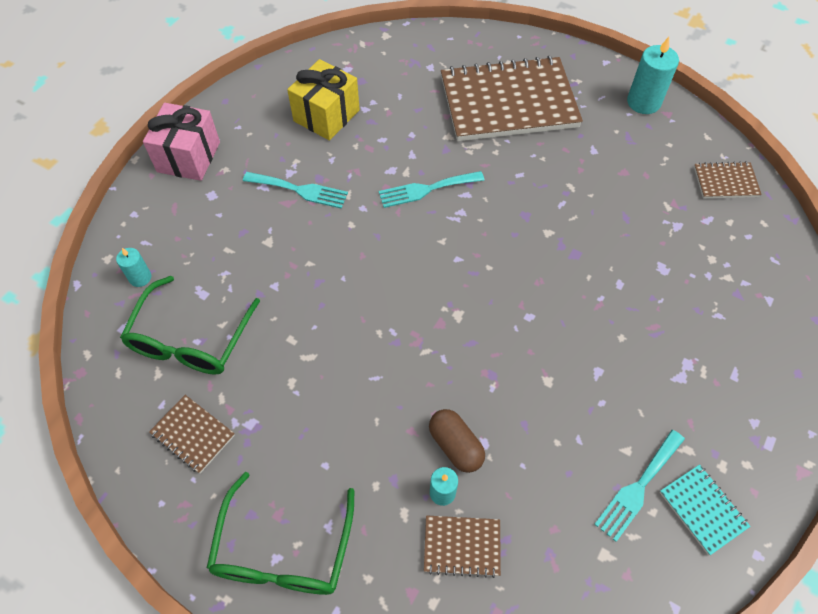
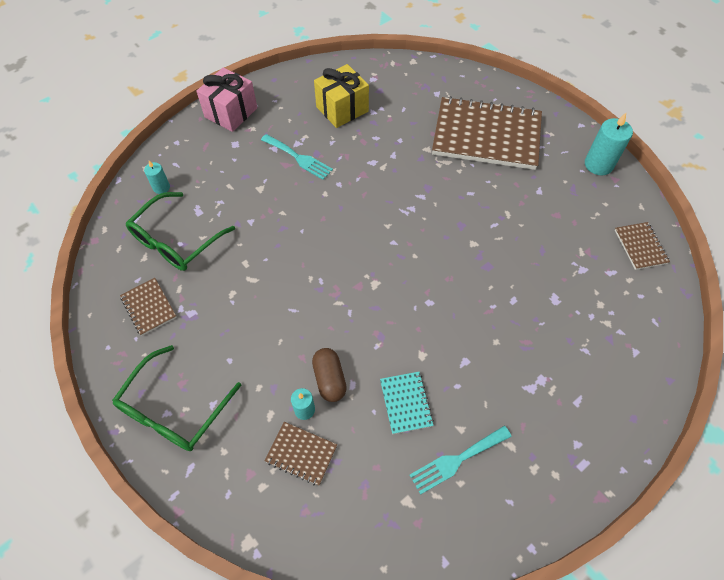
camera: 20 degrees right, 0 degrees up
(426, 189) = (392, 184): turquoise fork -> none
(702, 509) = (502, 496): turquoise notebook -> turquoise notebook (406, 403)
(725, 182) = (640, 247): brown notebook -> brown notebook turned 60 degrees clockwise

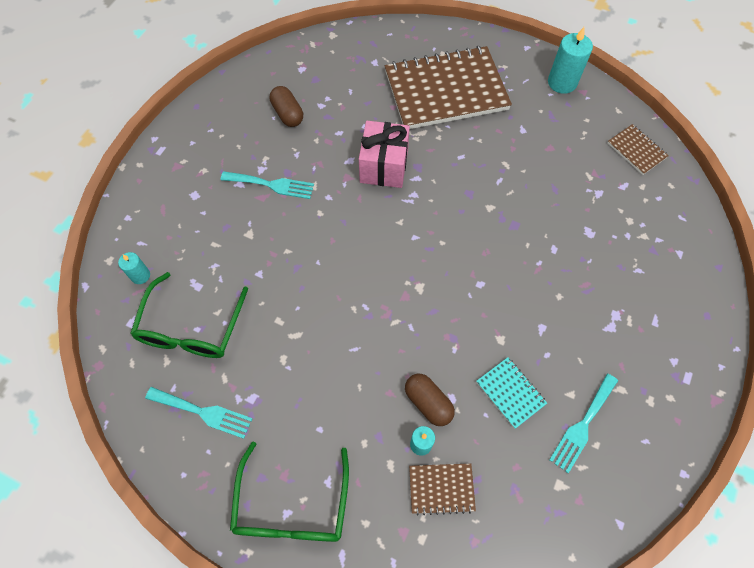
camera: 25 degrees left, 5 degrees up
(149, 307) = (203, 412): brown notebook -> turquoise fork
(231, 112) = (170, 161): pink gift -> pink gift (384, 166)
(342, 109) = (288, 114): yellow gift -> brown capsule

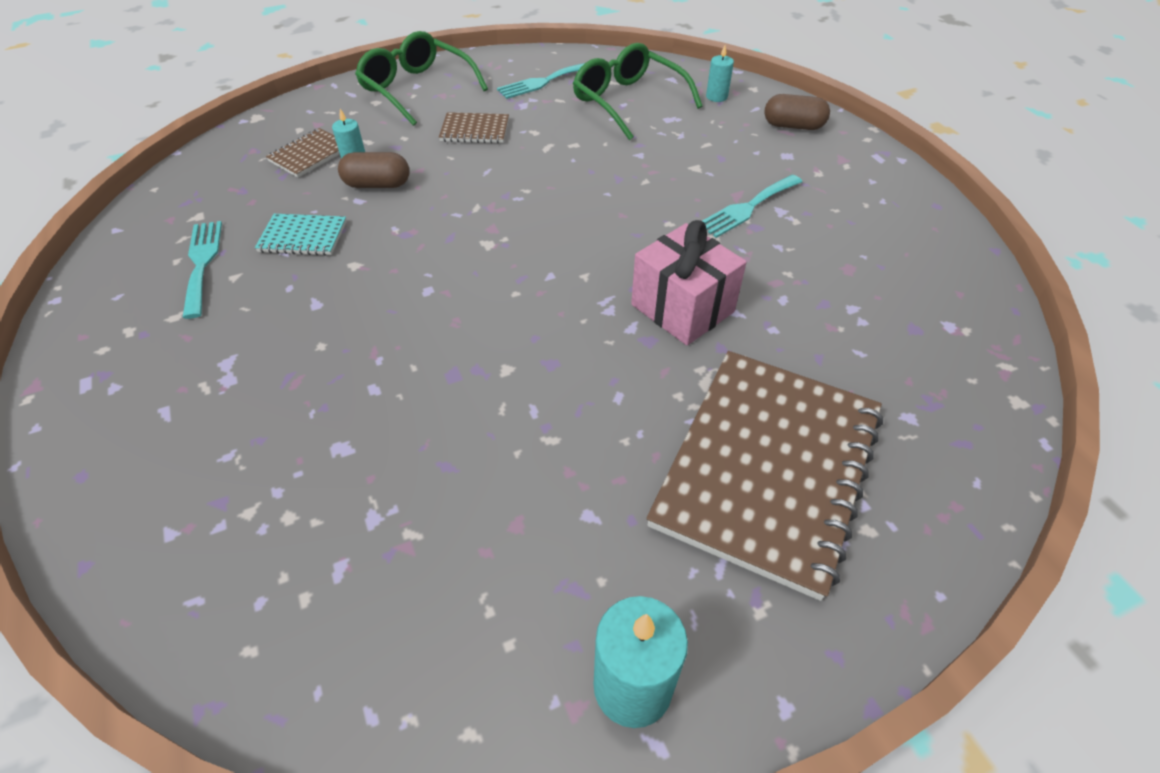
camera: 130 degrees right, 15 degrees down
(288, 114) = (860, 270): brown capsule -> brown capsule (793, 126)
(636, 150) = (364, 666): brown notebook -> brown notebook (475, 130)

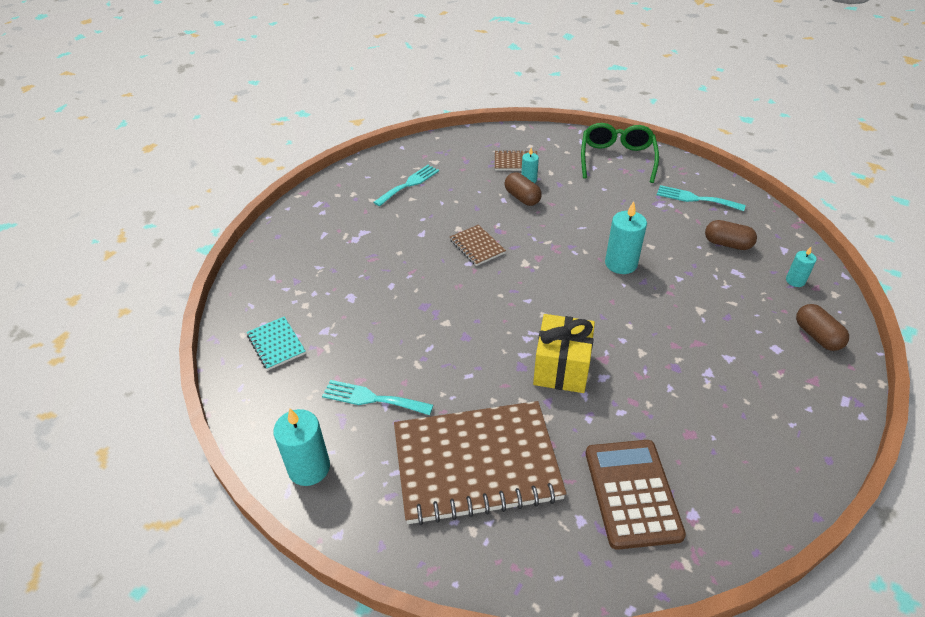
camera: 55 degrees right, 5 degrees down
(303, 237) = (458, 200): turquoise notebook -> turquoise notebook (276, 344)
(475, 130) = (610, 201): brown notebook -> brown notebook (477, 246)
(575, 177) = (621, 264): none -> turquoise candle
(628, 101) = (727, 244): green glasses -> brown capsule
(682, 308) = (561, 368): pink gift -> yellow gift
(747, 208) = (690, 354): turquoise fork -> turquoise fork (372, 398)
(897, 354) = (632, 493): none -> brown calculator

